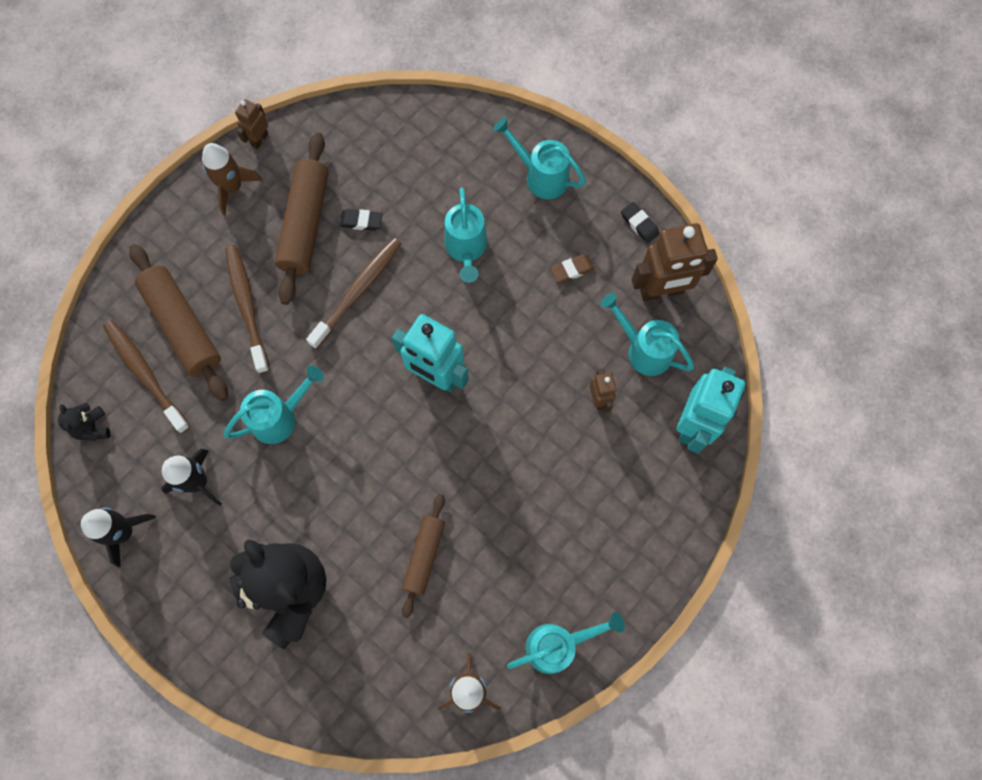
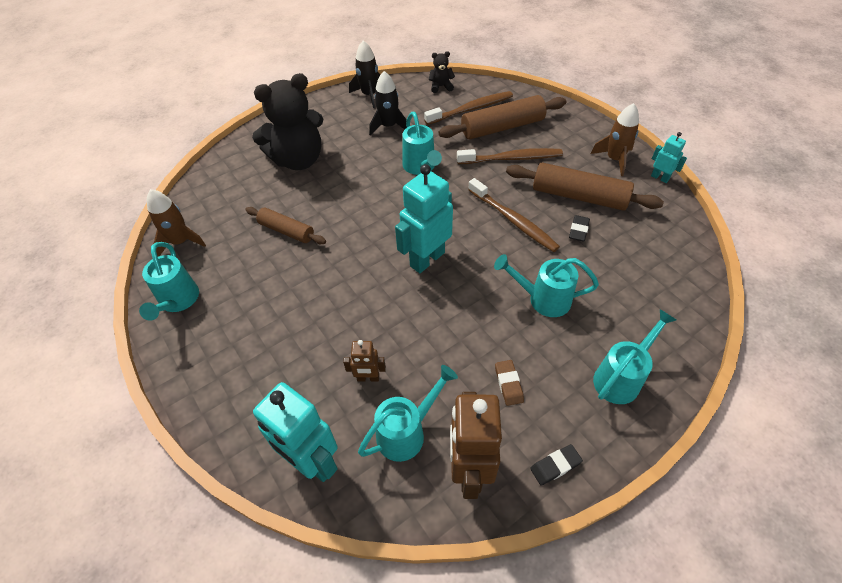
camera: 105 degrees right, 20 degrees down
(259, 139) = (660, 178): brown robot -> turquoise robot

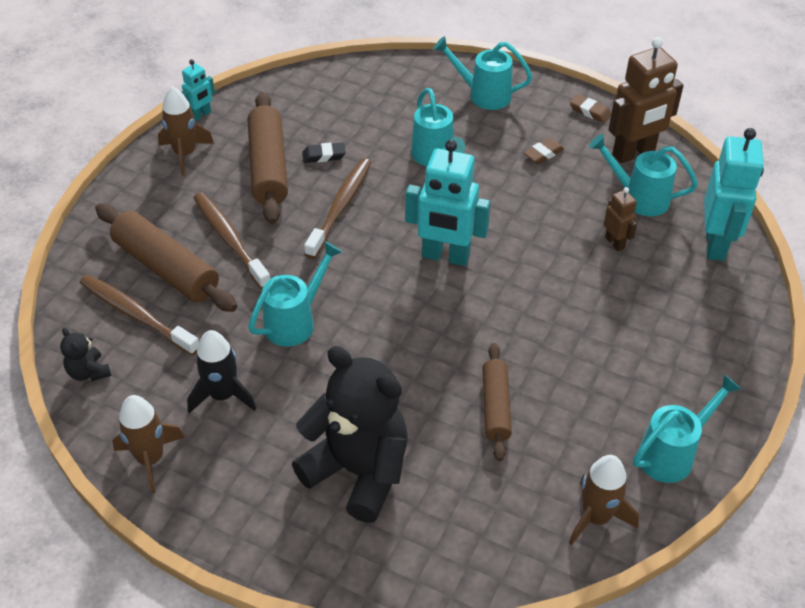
camera: 120 degrees left, 5 degrees down
(369, 95) = (150, 459): black rocket -> brown rocket
(555, 466) = (590, 111): black eraser -> brown eraser
(660, 178) = (201, 115): turquoise robot -> turquoise robot turned 150 degrees counterclockwise

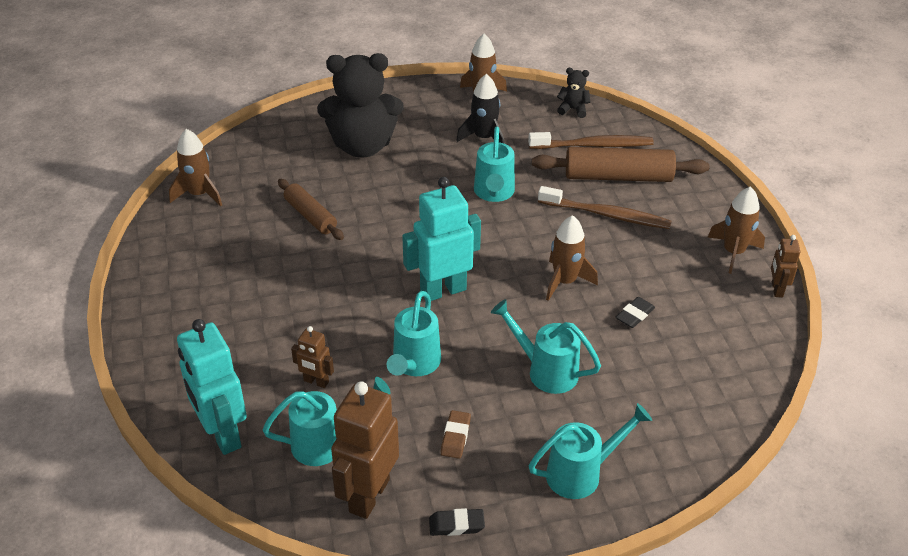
camera: 140 degrees right, 5 degrees down
(201, 115) = (776, 289): turquoise robot -> brown robot
(268, 167) = (660, 279): brown rolling pin -> none
(340, 207) = (565, 281): brown toothbrush -> brown rocket
(590, 111) = (456, 525): brown eraser -> black eraser
(672, 454) = (169, 250): turquoise watering can -> turquoise watering can (414, 364)

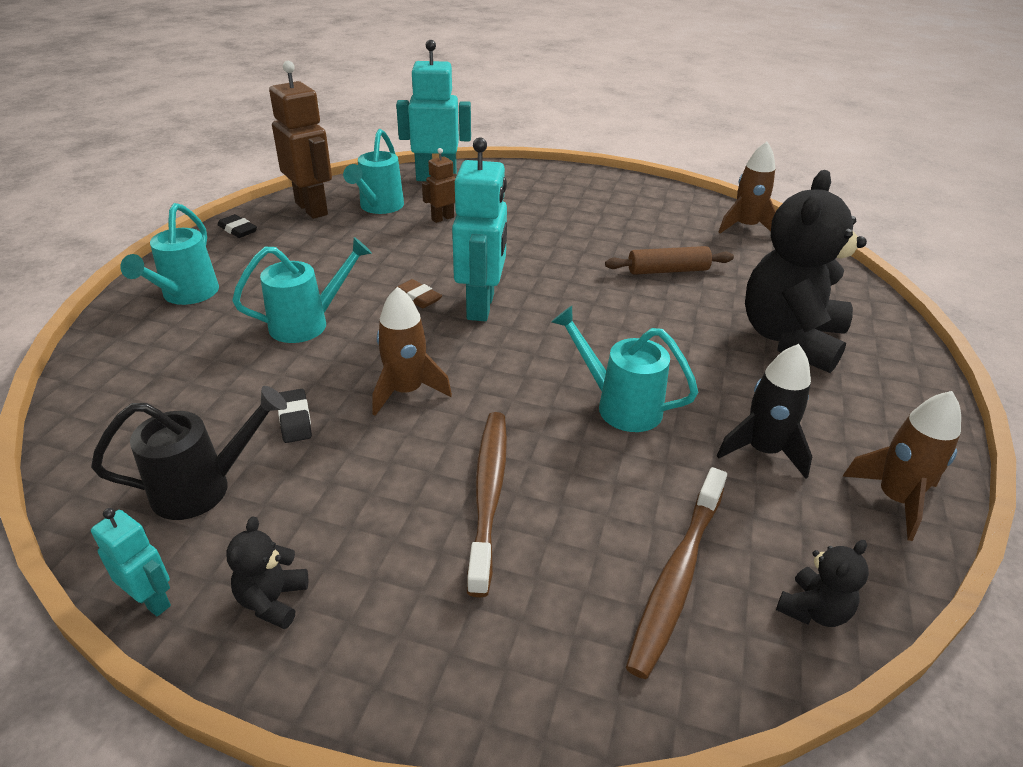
camera: 120 degrees right, 5 degrees down
(414, 364) = (406, 262): turquoise watering can -> none
(455, 437) = (308, 254): brown eraser -> brown eraser (417, 298)
(456, 525) = (237, 230): black eraser -> black eraser turned 75 degrees counterclockwise
(607, 215) = (488, 494): brown toothbrush -> brown toothbrush turned 135 degrees clockwise
(618, 177) = (568, 560): brown rolling pin -> none
(713, 318) = (203, 488): none -> black watering can
(733, 252) = (272, 600): brown rocket -> black teddy bear
(776, 289) = (152, 600): brown robot -> turquoise robot

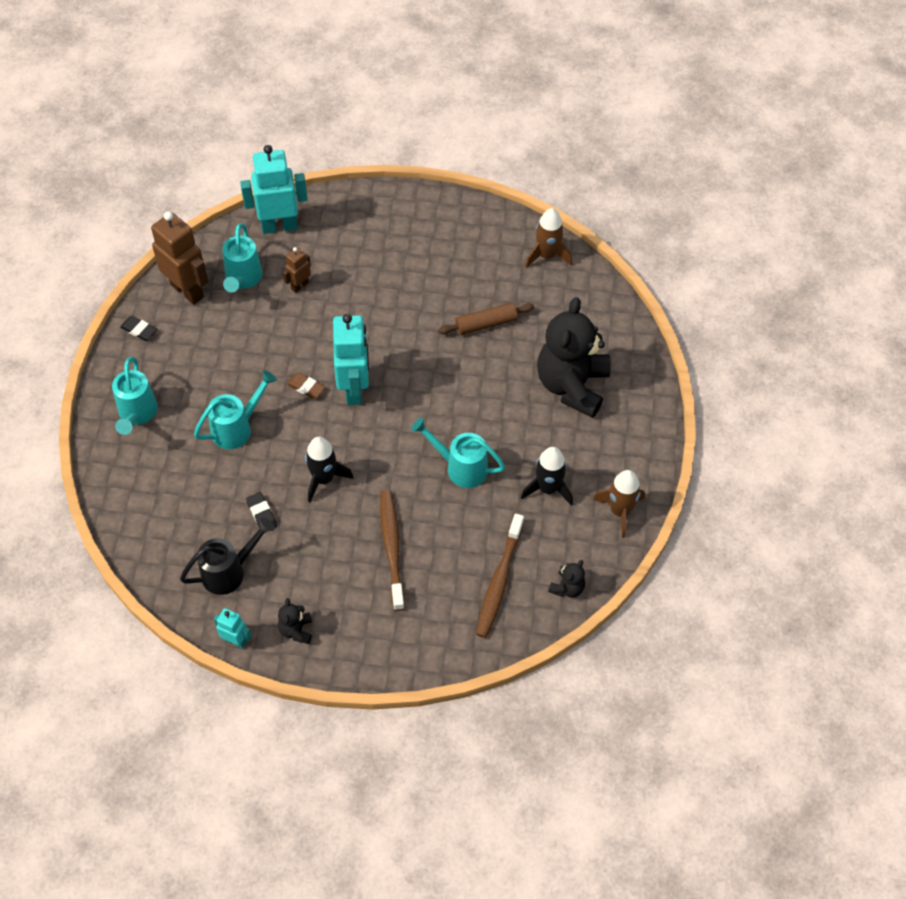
camera: 10 degrees left, 20 degrees up
(406, 391) = (324, 479): brown rocket -> black rocket

